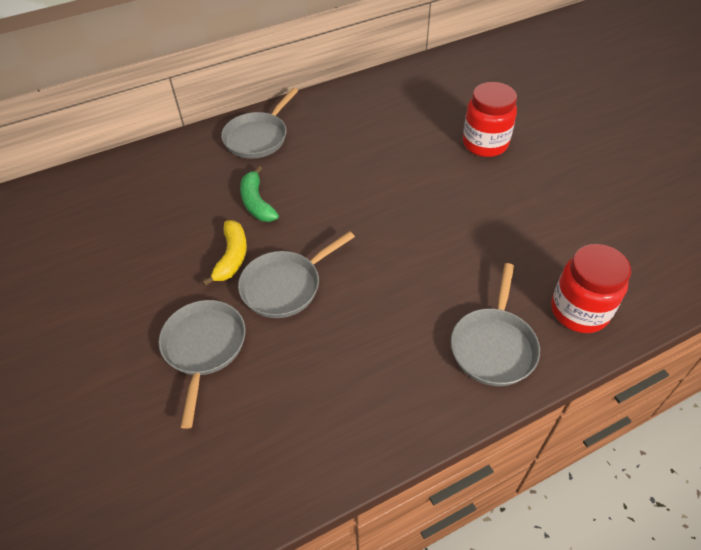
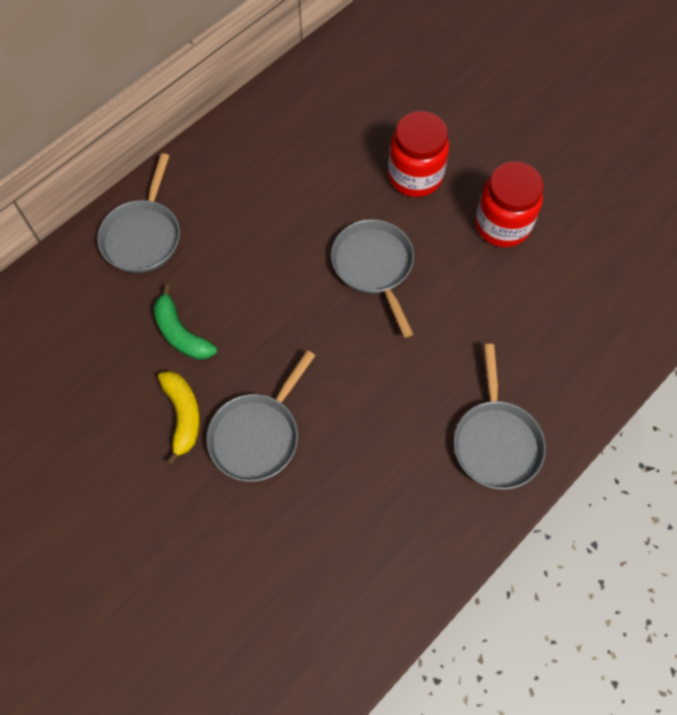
camera: 20 degrees left, 15 degrees up
(204, 348) = (200, 538): grey pan -> grey pan (374, 267)
(579, 311) = (568, 374): red jar -> red jar (502, 225)

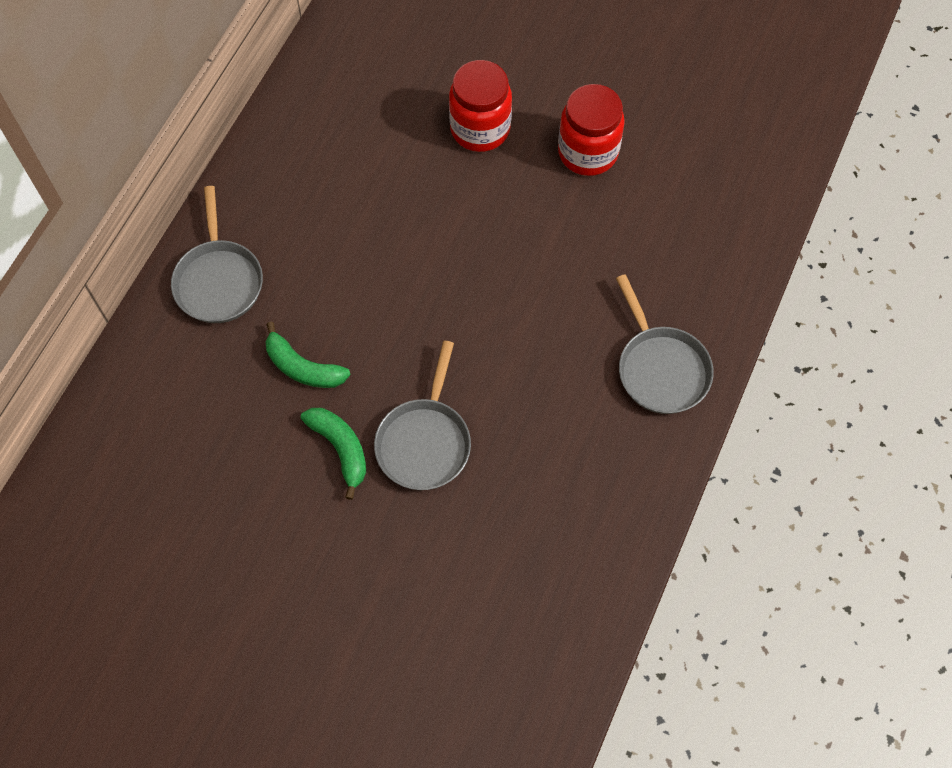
camera: 20 degrees left, 0 degrees up
(183, 415) = (340, 449): yellow banana -> green banana
(374, 267) = (475, 236): grey pan -> none

